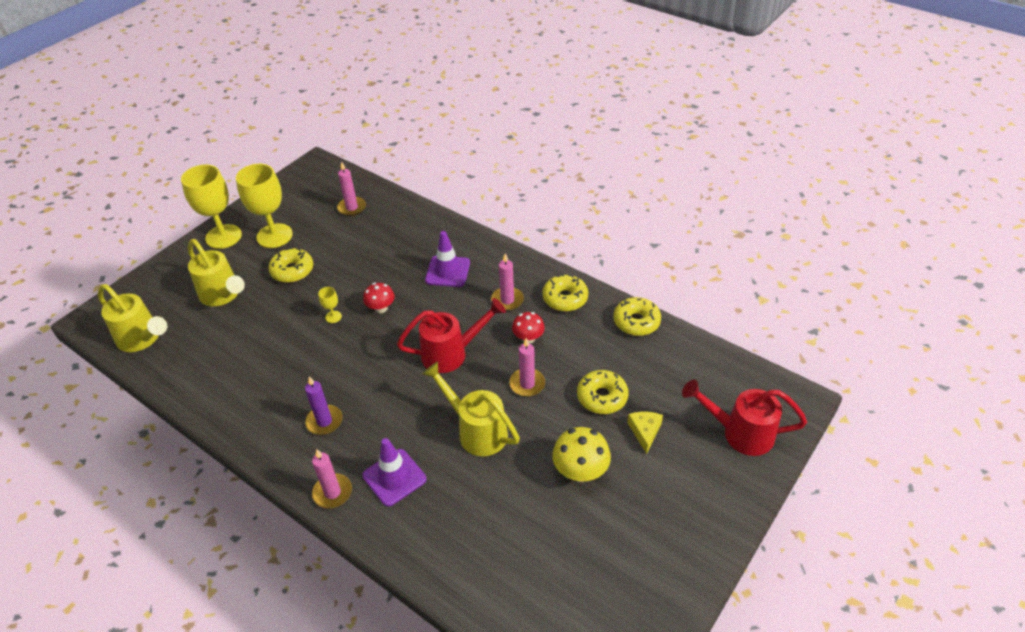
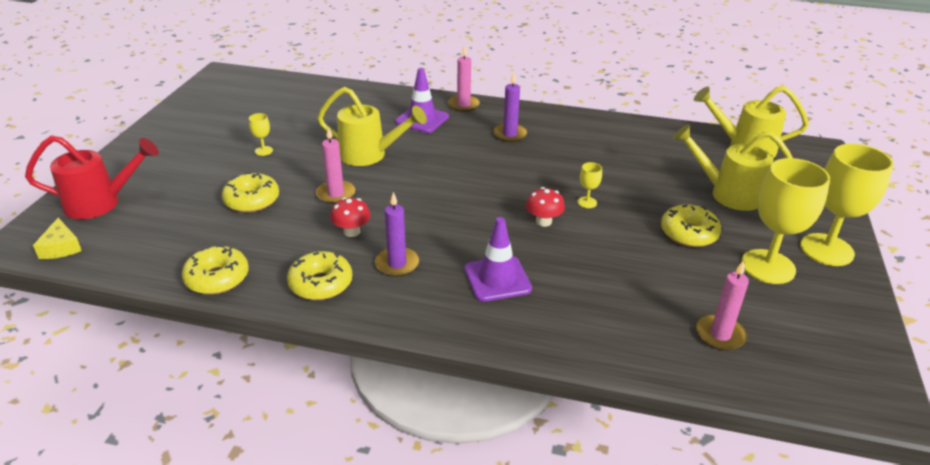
camera: 155 degrees right, 10 degrees down
(451, 353) = (431, 200): red watering can -> none
(507, 300) = (397, 264): pink candle -> purple candle
(580, 471) = (263, 151): yellow mushroom -> yellow goblet
(645, 432) = (203, 185): yellow cheese -> yellow cheese (61, 247)

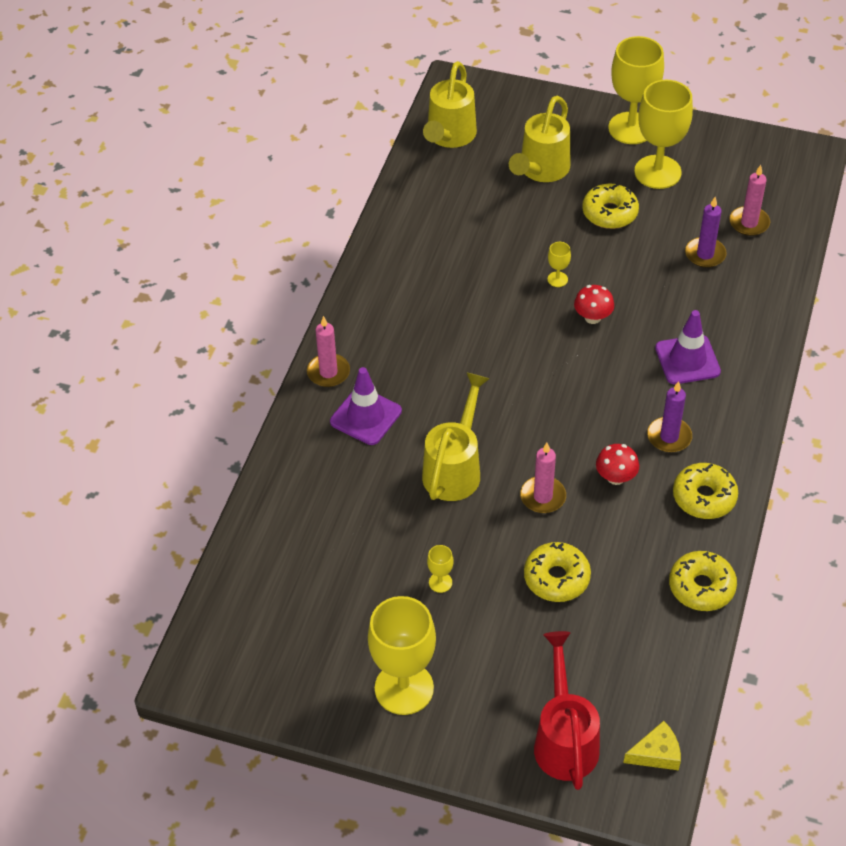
camera: 85 degrees left, 15 degrees up
(179, 139) = (404, 688): none -> yellow goblet
(510, 134) = (410, 331): purple candle -> purple candle (705, 254)

